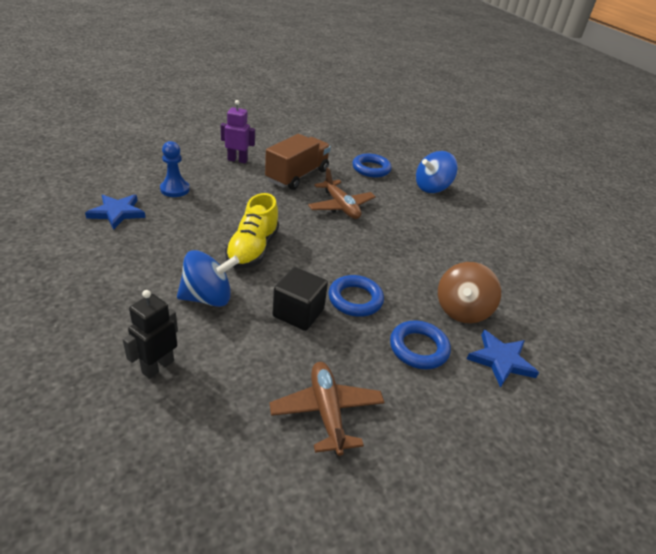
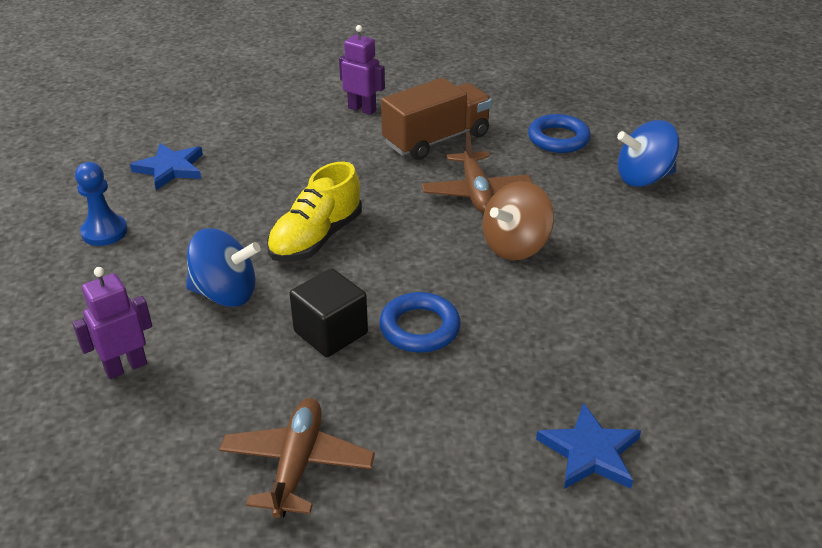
camera: 25 degrees right, 0 degrees up
(157, 366) = (126, 367): black robot -> purple robot
(175, 189) = (256, 144): blue pawn -> blue pawn (104, 232)
(418, 348) = (472, 410): blue ring -> none
(462, 310) = (574, 370): brown spinning top -> brown spinning top (515, 246)

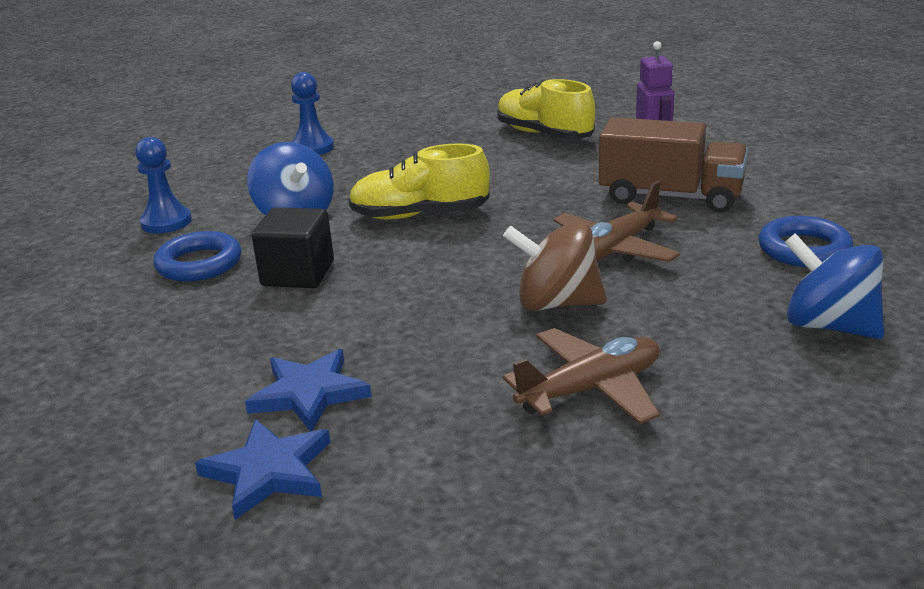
camera: 55 degrees right, 10 degrees down
(126, 367) = (166, 222): purple robot -> blue pawn
(170, 169) = (426, 130): blue star -> blue star (309, 394)
(268, 130) = (544, 134): none -> yellow shoe
(297, 464) = (116, 329): brown plane -> brown plane (591, 389)
(419, 328) = (355, 308): blue ring -> blue ring (199, 264)

